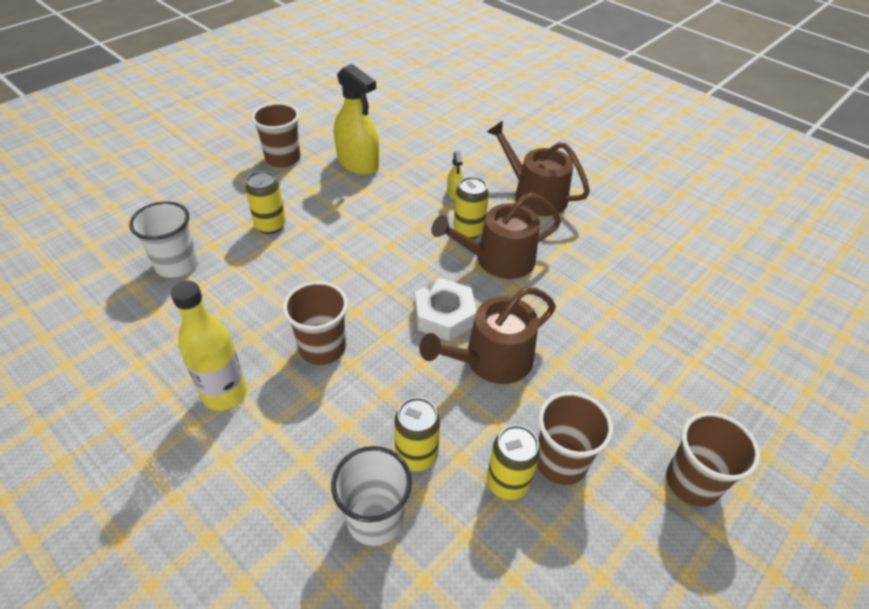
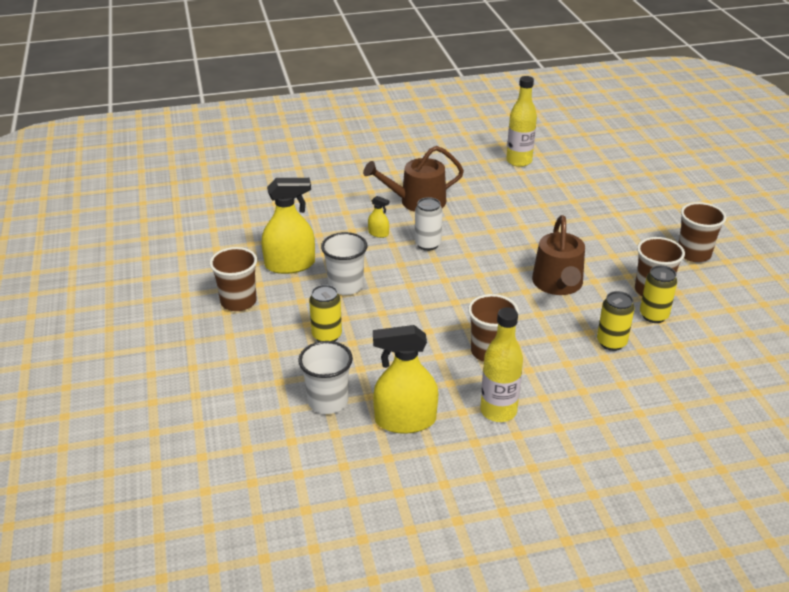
camera: 55 degrees left, 10 degrees down
(174, 327) = (405, 420): none -> yellow spray bottle
(375, 518) = (646, 375): white cup -> white cup (345, 286)
(444, 315) = (503, 287): white nut -> none
(468, 231) = (427, 244): yellow can -> white can
(498, 259) = (469, 244): brown watering can -> none
(698, 236) = (519, 161): none -> yellow bottle

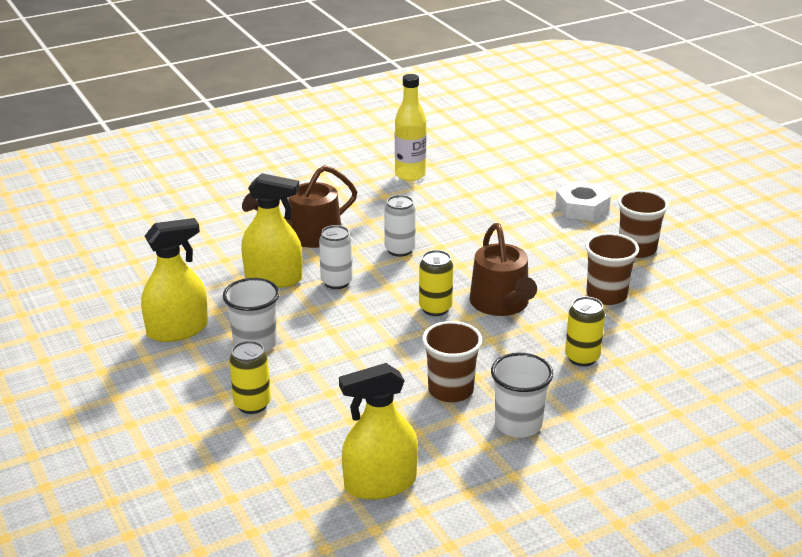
camera: 15 degrees left, 5 degrees down
(238, 302) = (128, 383): brown cup -> none
(328, 401) = (280, 478): white cup -> white cup (518, 424)
(378, 233) = (273, 278): yellow spray bottle -> yellow spray bottle, size x2.21
(488, 225) = (400, 250): none -> white can
(498, 411) = (483, 454): yellow bottle -> none
(653, 315) = (617, 321): yellow can -> yellow can (435, 308)
(657, 210) = (582, 208): none -> white nut

